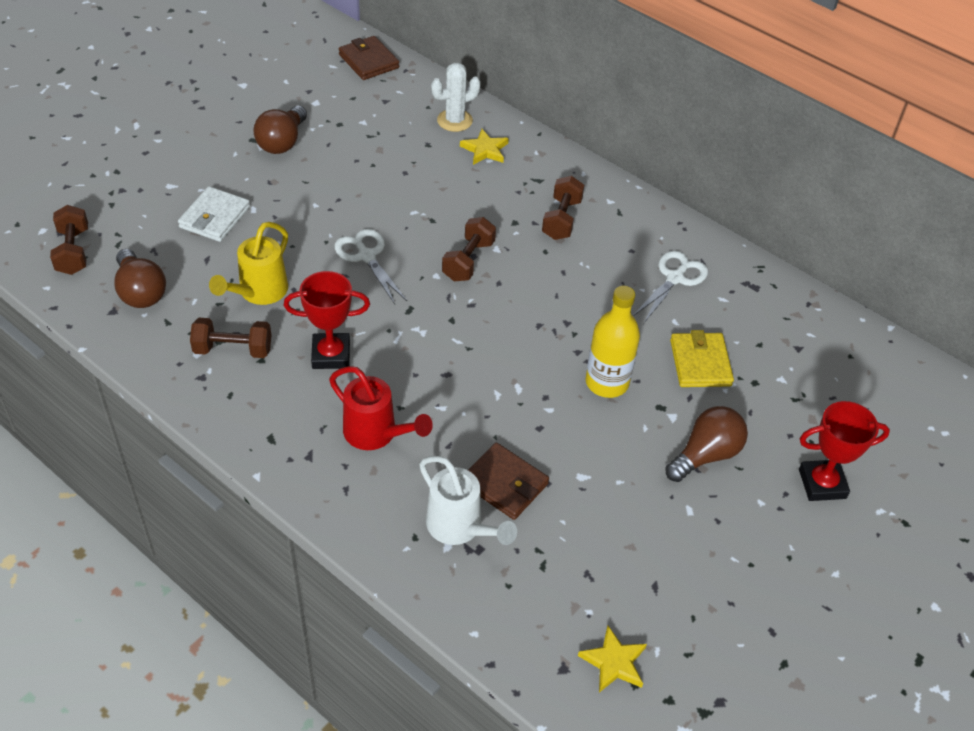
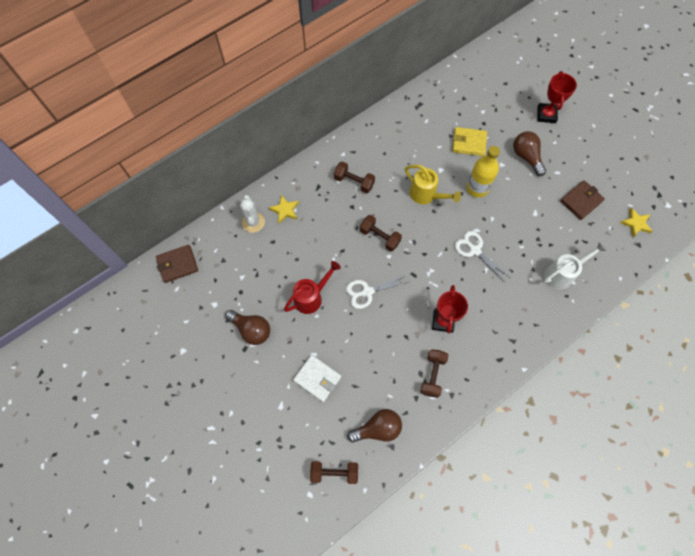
camera: 75 degrees left, 20 degrees up
(259, 292) = (388, 356): yellow watering can -> yellow watering can (426, 195)
(376, 433) = (501, 305): red watering can -> red watering can (311, 297)
(504, 484) = (537, 249): brown wallet -> brown wallet (581, 201)
(675, 278) = (408, 138): white scissors -> white scissors (475, 250)

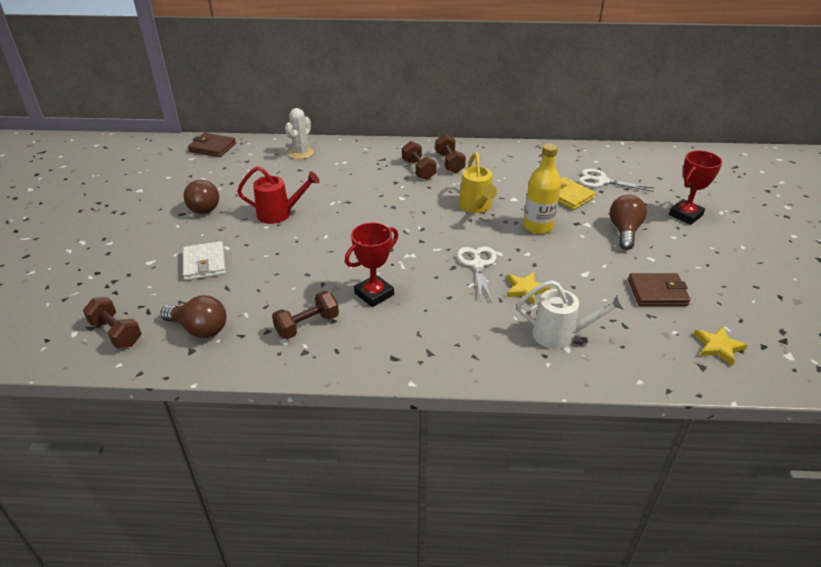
camera: 40 degrees right, 30 degrees down
(285, 210) = (336, 158): yellow star -> yellow star (526, 289)
(367, 291) = (331, 236): white scissors -> white scissors (602, 181)
(380, 237) = (393, 210): brown dumbbell -> brown dumbbell (449, 163)

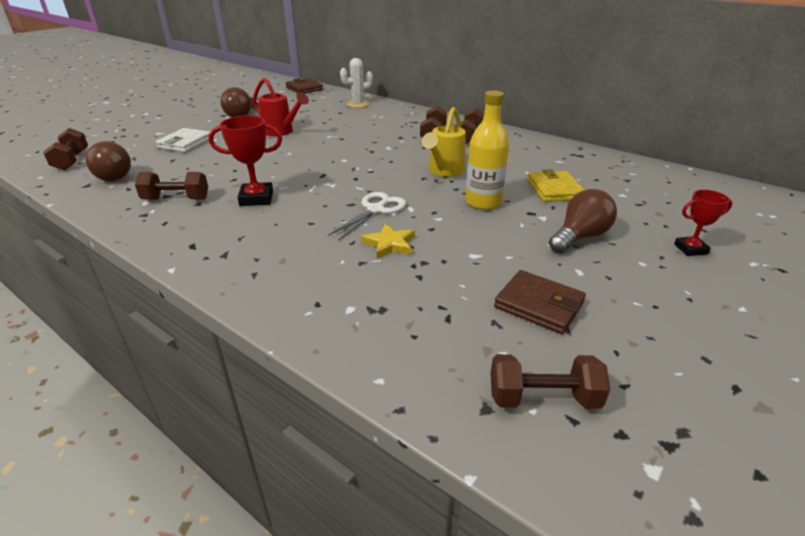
camera: 35 degrees right, 5 degrees down
(560, 335) = (362, 294): white watering can -> none
(602, 181) = (615, 190): white scissors -> none
(685, 215) = (690, 249): red trophy -> red trophy, size x0.64
(718, 347) = (543, 398): yellow star -> brown dumbbell

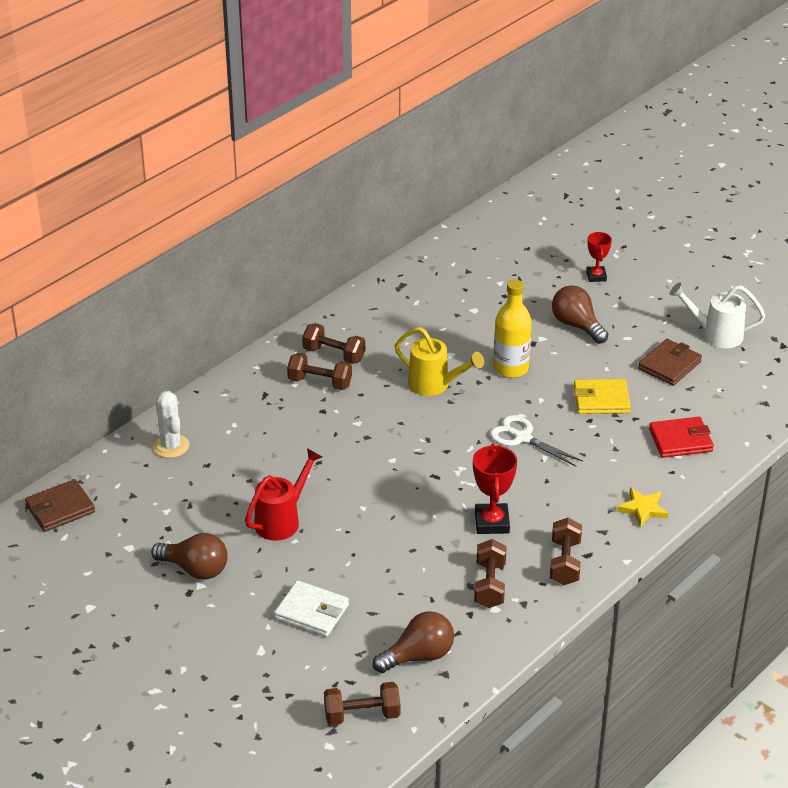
camera: 85 degrees left, 5 degrees up
(380, 312) = (680, 440): none -> red wallet
(390, 244) = (586, 431): yellow star -> yellow star (643, 509)
(543, 398) = (756, 380): brown dumbbell -> brown dumbbell (565, 563)
(554, 190) = (486, 320): yellow wallet -> yellow wallet (601, 400)
(641, 354) = (716, 335): none -> white watering can

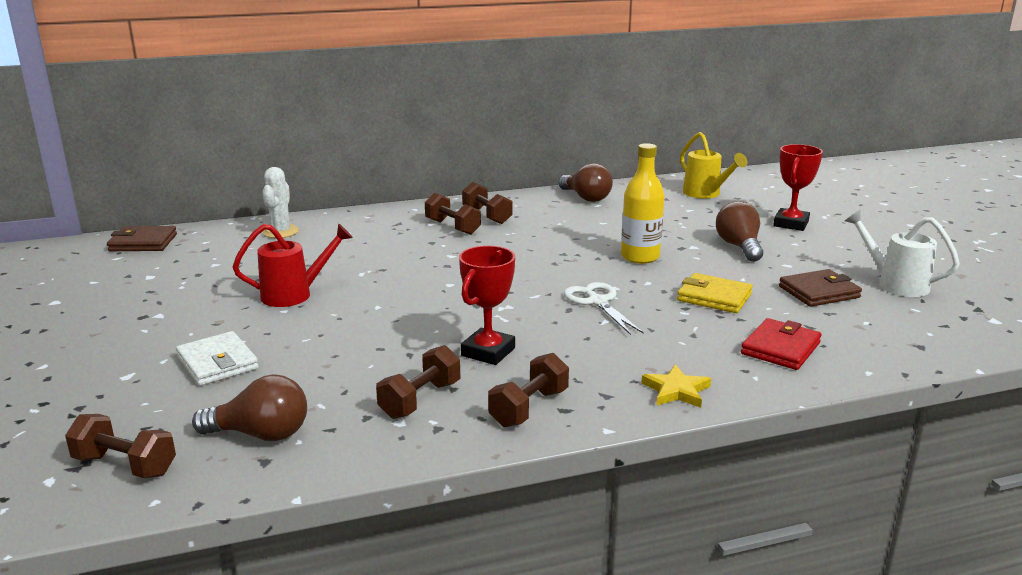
camera: 30 degrees right, 15 degrees down
(195, 569) = (173, 304): brown light bulb -> brown light bulb (586, 198)
(434, 385) = (552, 250): yellow watering can -> yellow watering can (705, 194)
(596, 276) = (791, 224): red trophy -> red trophy, size x1.56
(680, 440) = (780, 348): red wallet -> red wallet turned 75 degrees counterclockwise

